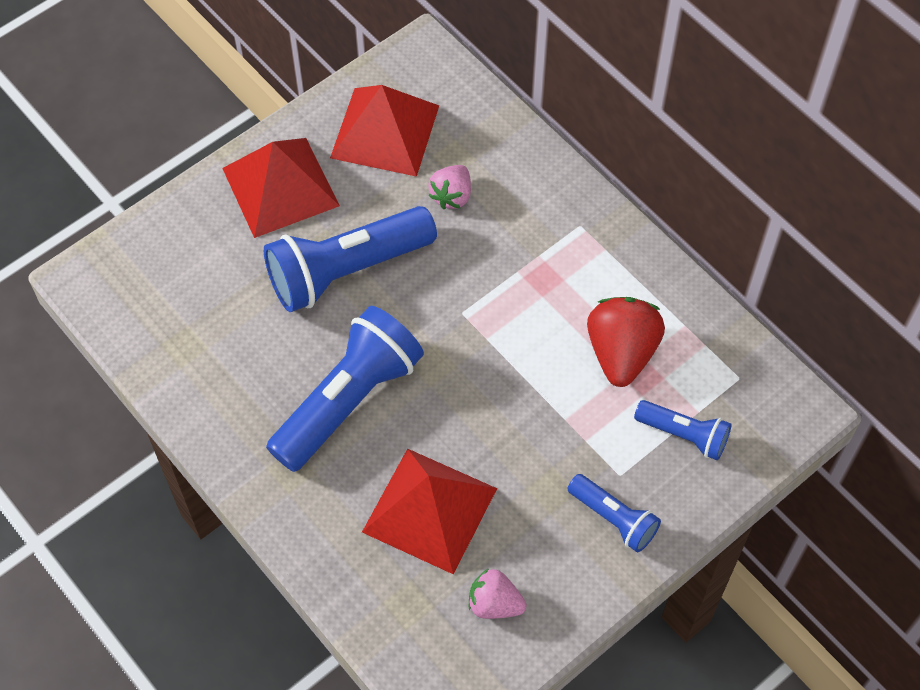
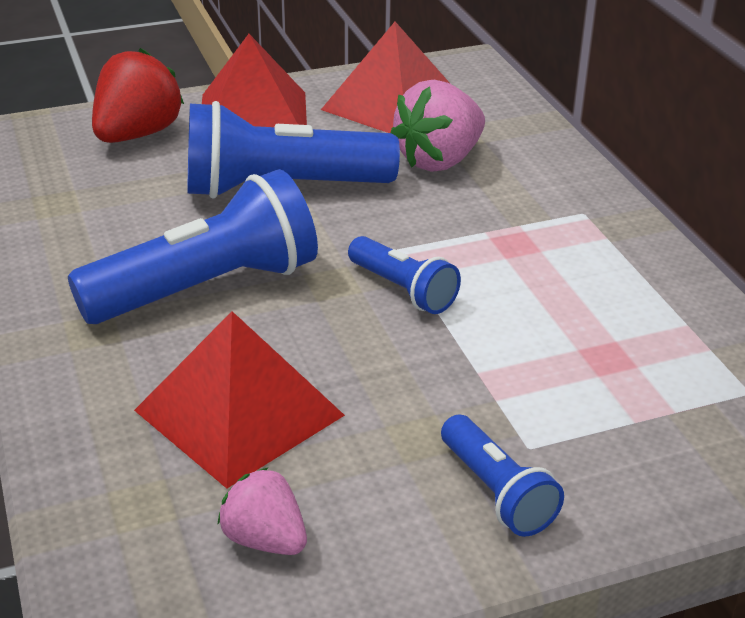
camera: 20 degrees right, 25 degrees down
(452, 196) = (439, 160): pink strawberry -> pink strawberry, size x1.66
(621, 353) = (587, 329): red strawberry -> red strawberry (137, 134)
(684, 435) = (643, 429): blue flashlight -> blue flashlight (403, 290)

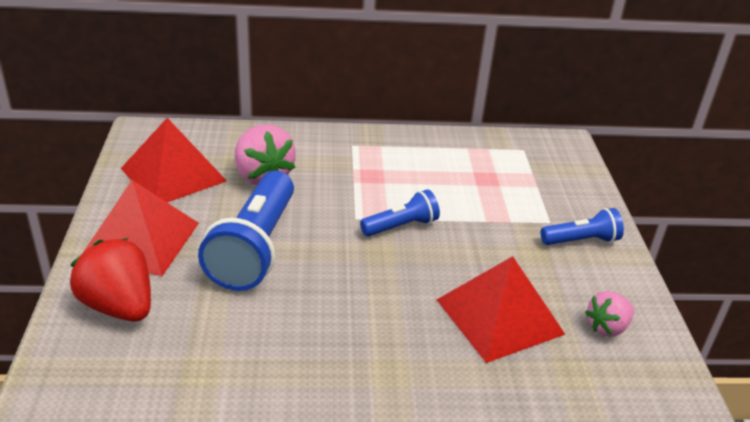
camera: 75 degrees left, 0 degrees up
(206, 288) = (363, 306): blue flashlight -> none

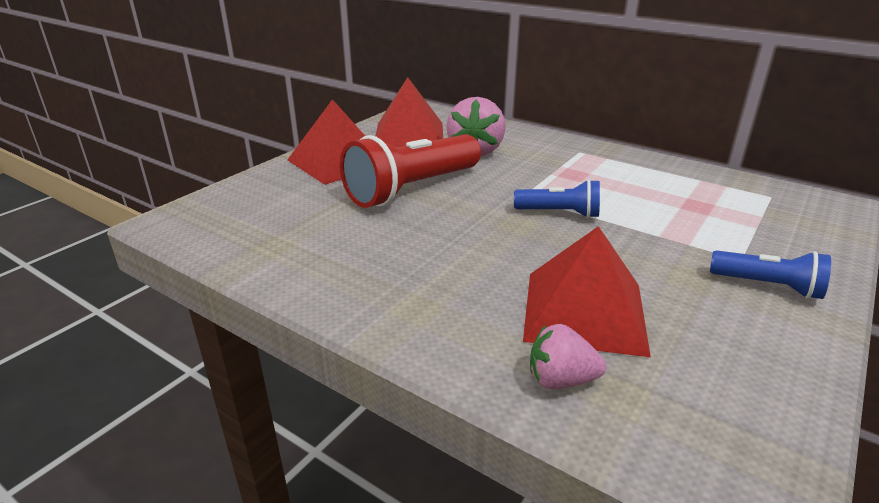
camera: 40 degrees right, 5 degrees down
(119, 306) = (275, 191): red strawberry -> none
(255, 248) = (412, 189): blue flashlight -> red flashlight
(607, 327) = (718, 373): pink strawberry -> pink strawberry (561, 380)

